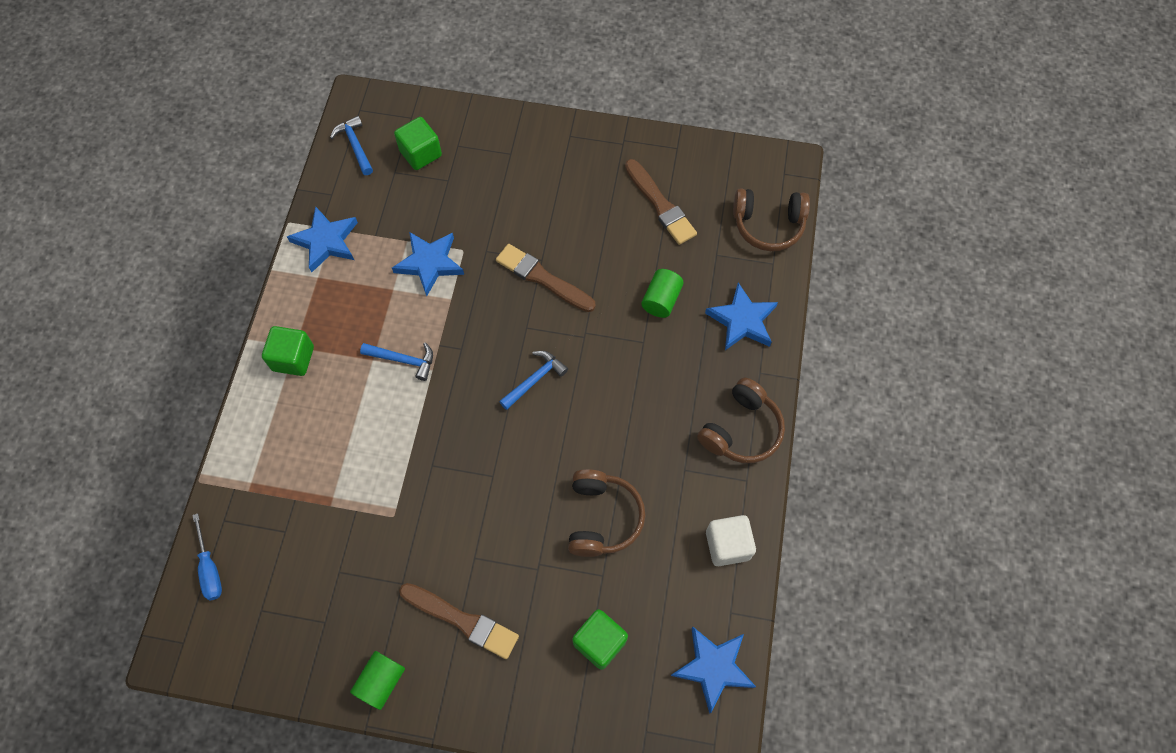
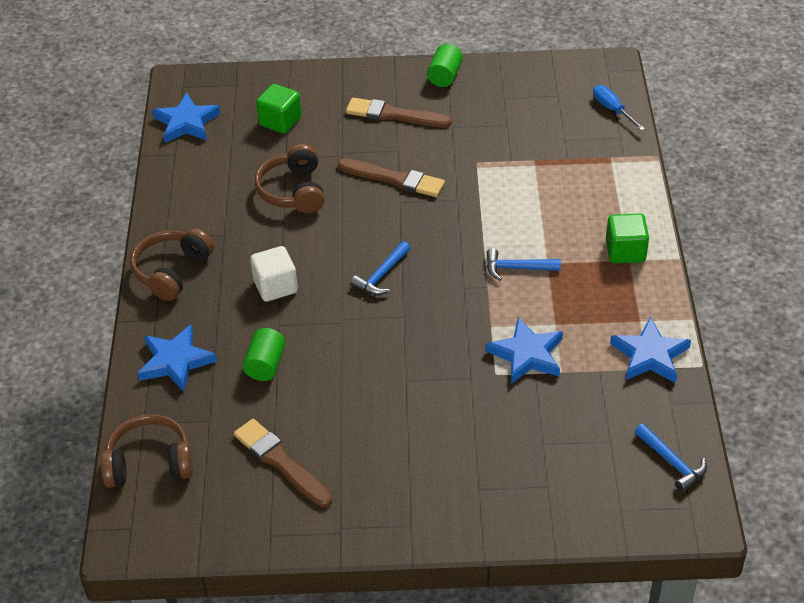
camera: 170 degrees right, 20 degrees down
(420, 153) = (588, 468): green cube -> none
(542, 278) = (399, 362): brown brush -> brown brush (394, 179)
(727, 545) = (180, 192): white cube -> white cube (275, 286)

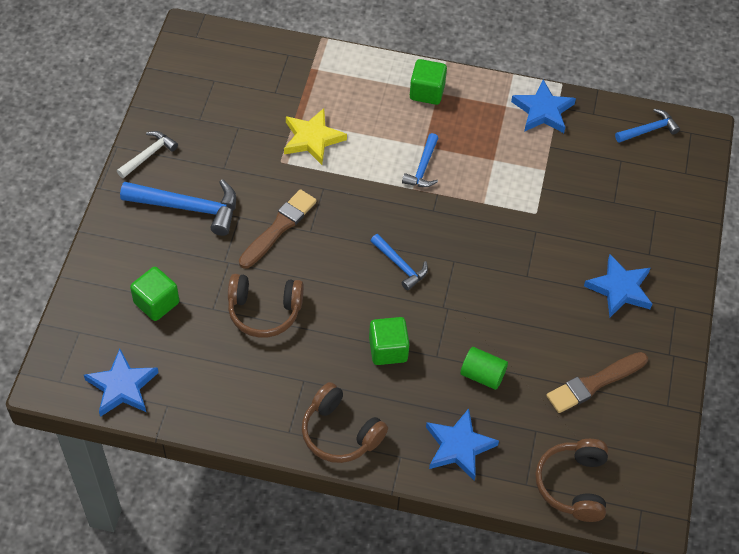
camera: 80 degrees left, 10 degrees up
(275, 286) = (388, 350): white cube -> green cube
(394, 115) = (188, 207): brown brush -> blue hammer
(445, 76) = (148, 155): green cylinder -> white hammer
(516, 178) = (312, 139): none -> yellow star
(527, 355) = (521, 187): blue star -> blue star (620, 289)
(612, 109) = (250, 48): blue screwdriver -> none

